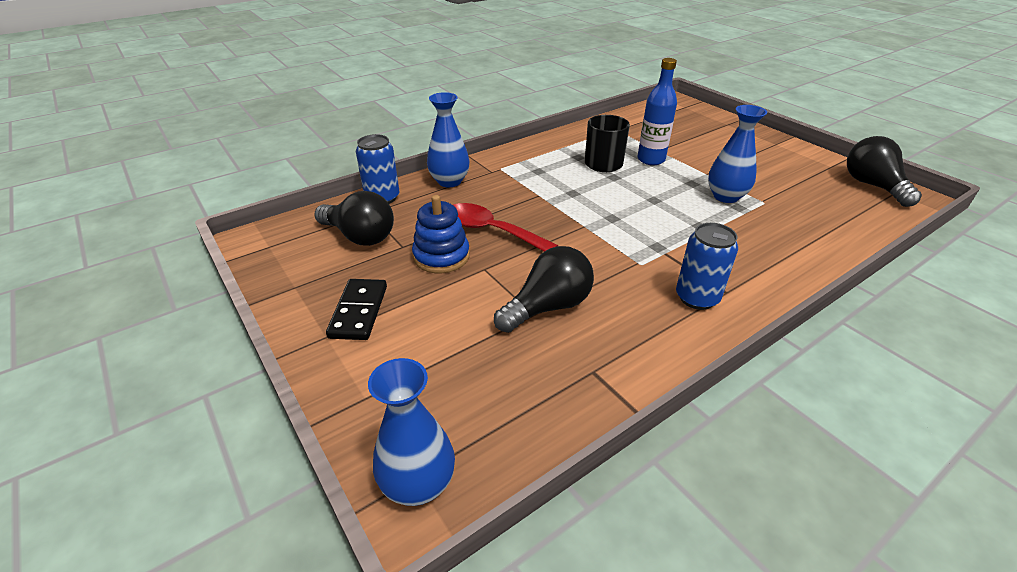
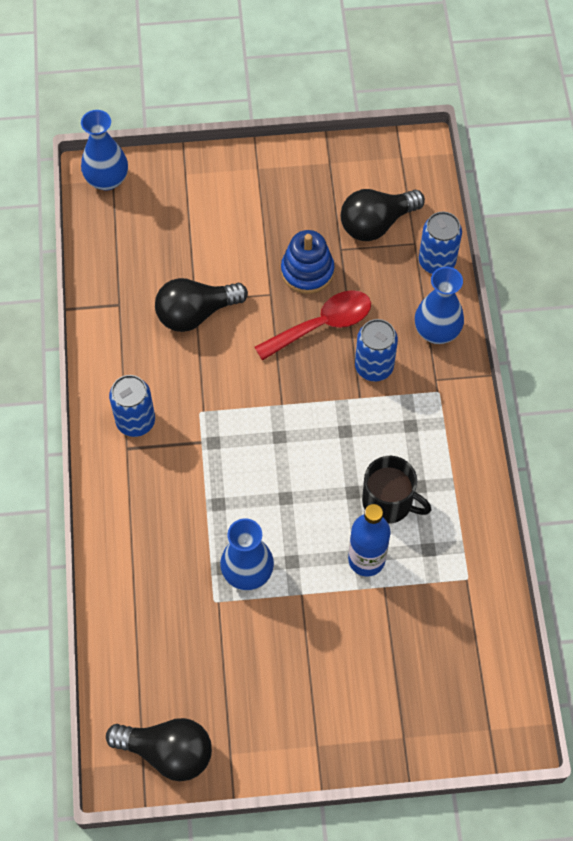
camera: 120 degrees right, 25 degrees up
(358, 311) = (272, 194): black domino -> none
(506, 197) = (374, 367): none -> blue can
(548, 307) = (196, 313): black light bulb -> black light bulb turned 75 degrees clockwise

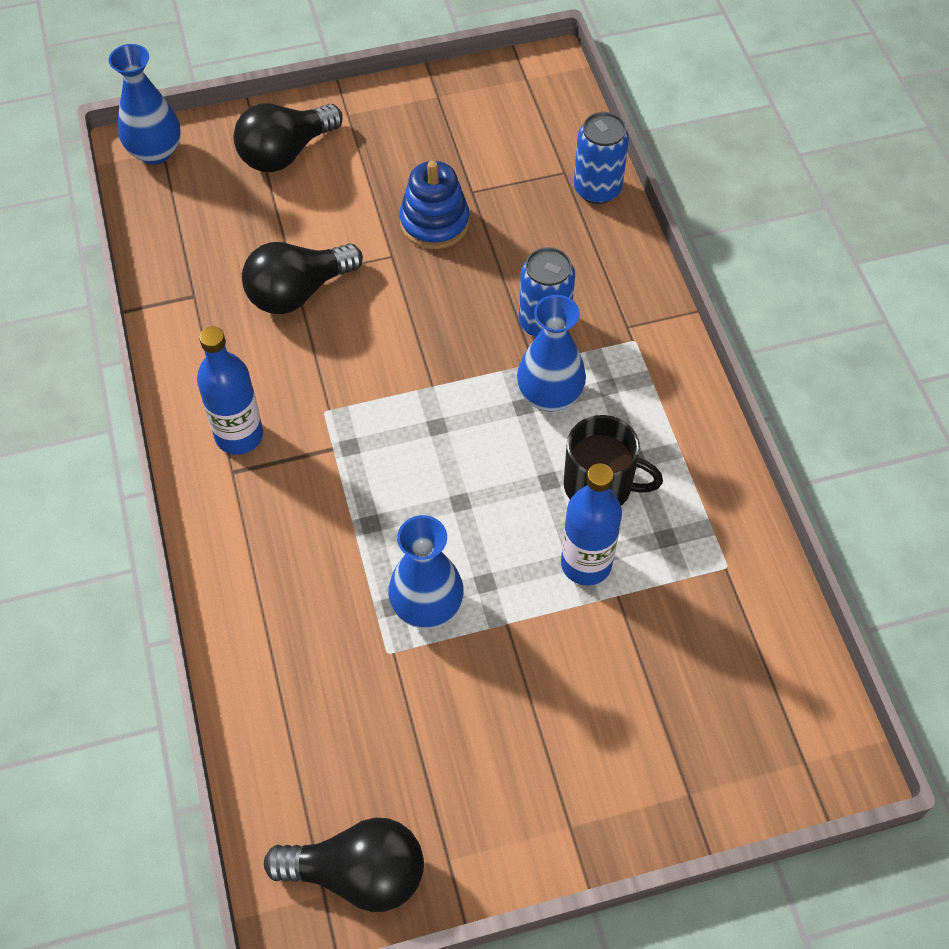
camera: 10 degrees left, 5 degrees down
(135, 421) = (239, 436): blue can -> blue bottle
(322, 325) = (466, 283): red spoon -> none
(376, 223) = (511, 156): black light bulb -> black light bulb (285, 153)
(436, 331) = (615, 269): blue vase -> blue vase (549, 396)

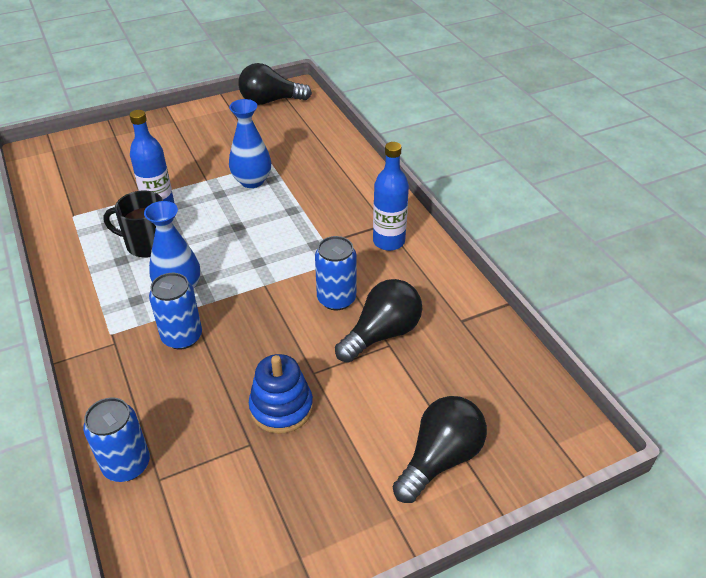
camera: 170 degrees right, 15 degrees down
(155, 152) = (564, 440): blue vase -> none
(341, 349) = (336, 299): none -> blue can

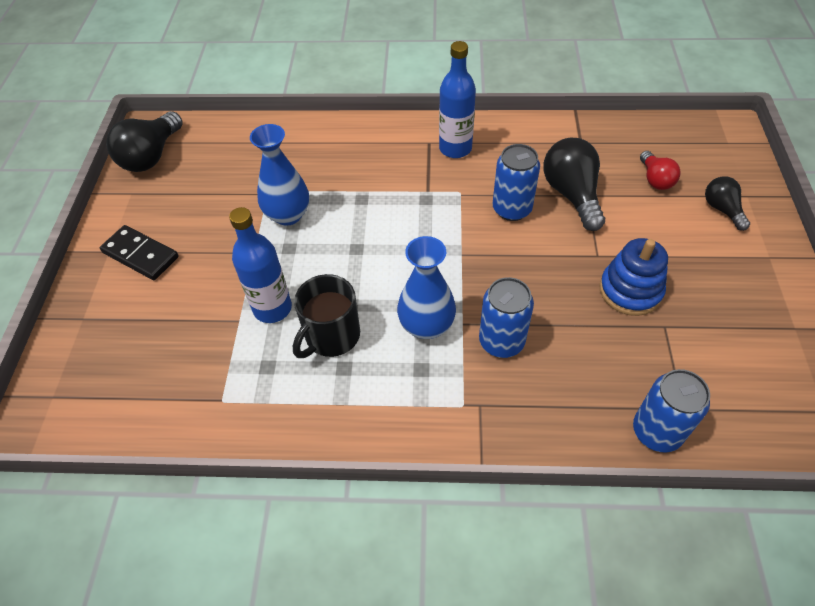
camera: 60 degrees left, 10 degrees up
(178, 134) = (141, 255): none -> black domino
(440, 458) = (722, 209): black light bulb -> black light bulb, size x0.58
(448, 391) = (655, 179): none -> red light bulb

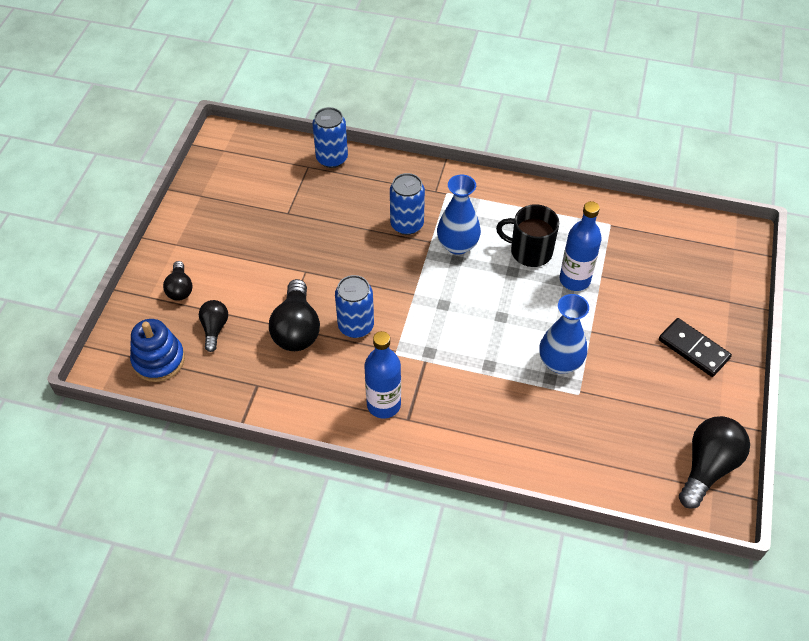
camera: 170 degrees left, 0 degrees up
(331, 336) = (530, 251): black mug -> black mug turned 120 degrees counterclockwise
(630, 291) = (296, 240): blue stacking toy -> blue stacking toy (158, 360)
(655, 179) = (214, 329): red light bulb -> black light bulb

